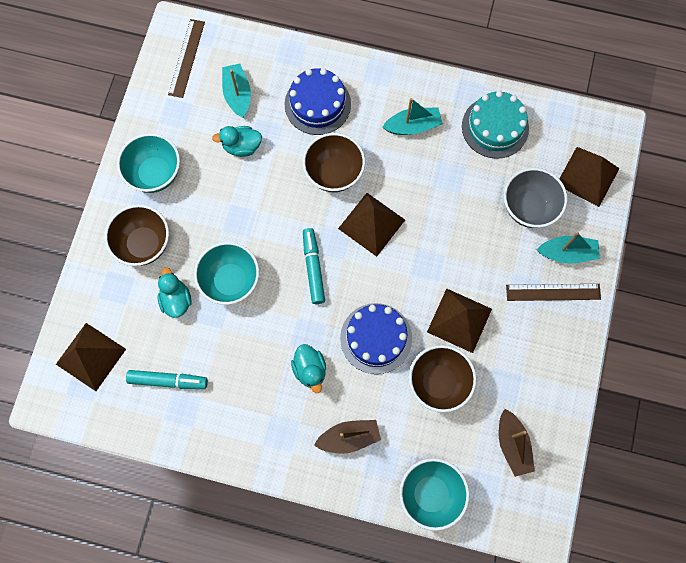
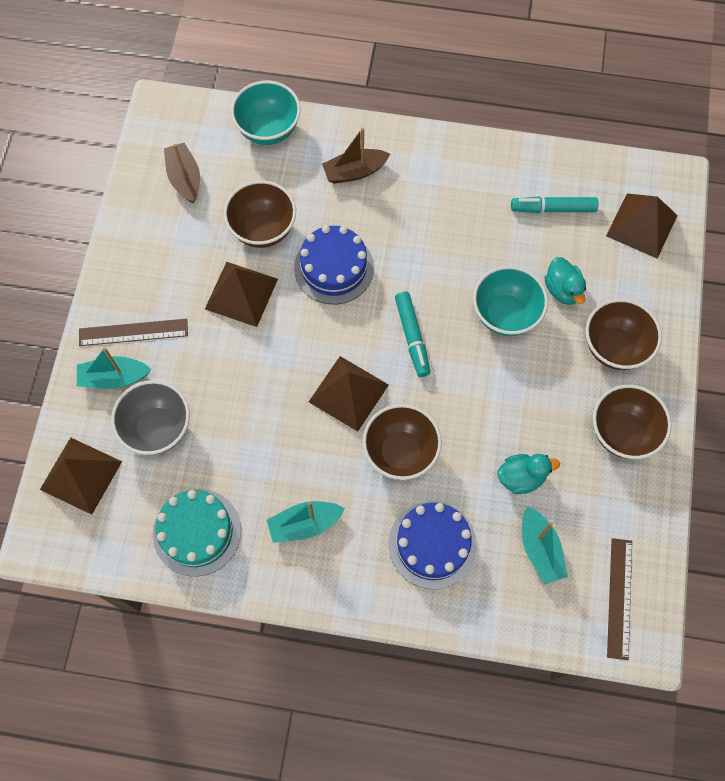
camera: 175 degrees right, 5 degrees down
(155, 174) = (622, 433): turquoise bowl -> brown bowl
(310, 370) = (403, 231): turquoise duck -> none

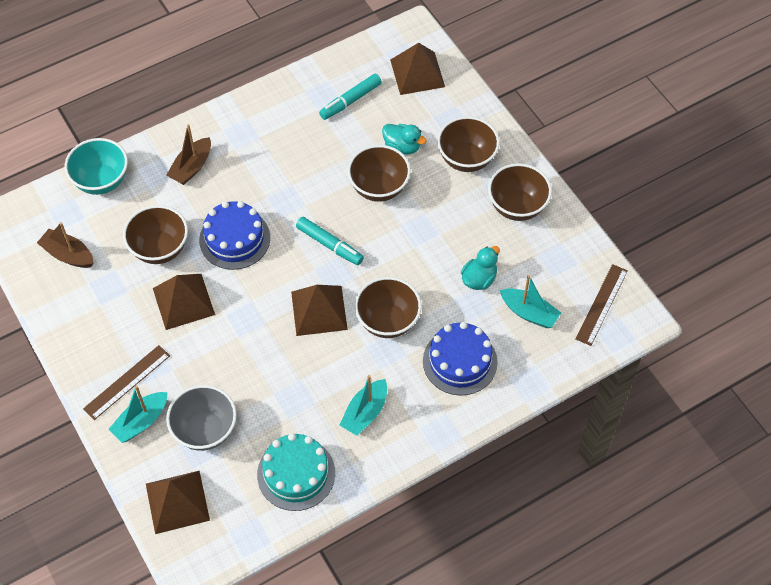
camera: 40 degrees left, 10 degrees down
(505, 315) = (379, 188): turquoise bowl -> brown bowl
(619, 598) = (601, 304): brown ruler -> brown ruler turned 60 degrees clockwise

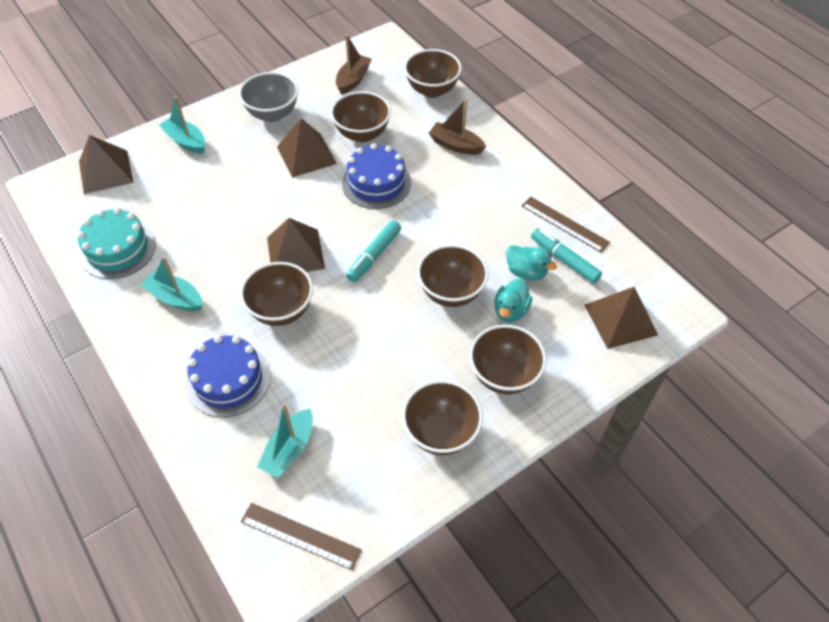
camera: 85 degrees right, 5 degrees down
(101, 181) = (432, 90): turquoise bowl -> brown bowl
(127, 382) = (225, 128): brown ruler -> brown ruler (564, 224)
(205, 430) = (172, 182): grey bowl -> grey bowl (272, 114)
(479, 279) = (335, 394): turquoise duck -> turquoise duck (526, 272)

